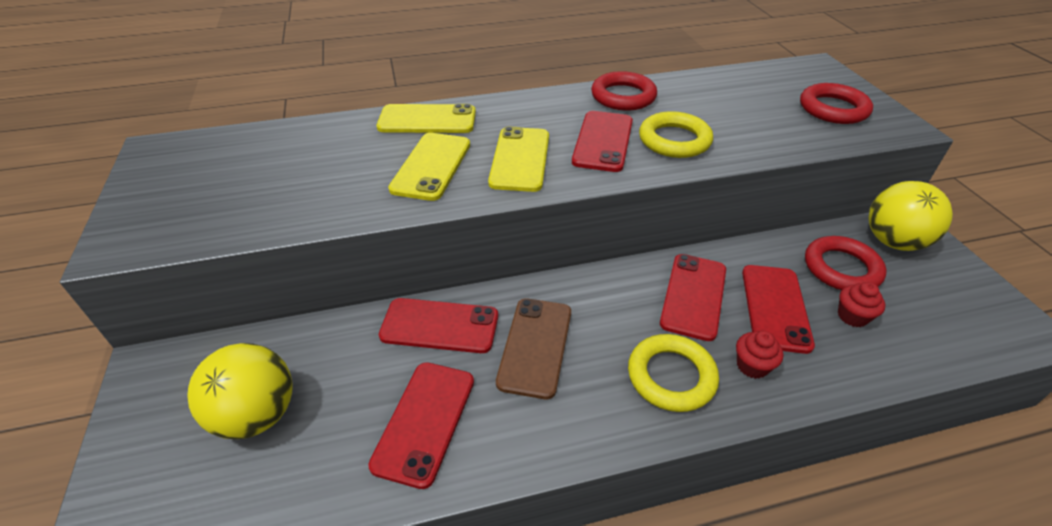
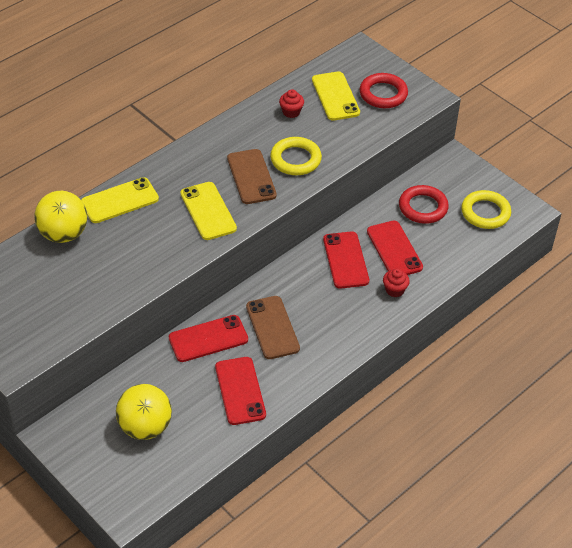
camera: 30 degrees left, 5 degrees up
(431, 166) = (155, 238): yellow phone -> yellow phone (335, 96)
(603, 141) = (251, 177): red phone -> brown phone
(623, 96) = (241, 129): red ring -> none
(671, 376) = (355, 313): yellow ring -> yellow ring (485, 213)
(852, 316) = (437, 238): red cupcake -> red cupcake (291, 112)
(893, 242) = (447, 175): yellow ball -> yellow ball (63, 234)

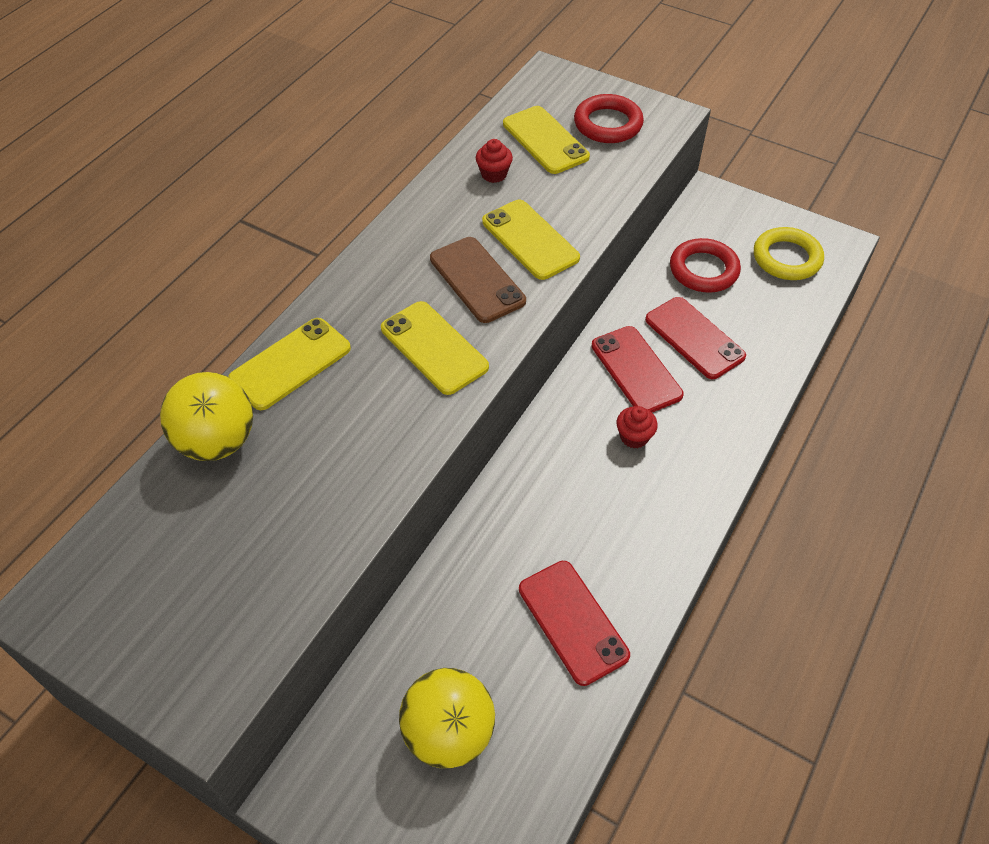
camera: 15 degrees left, 5 degrees up
(208, 339) = (490, 546): red phone -> none
(272, 327) = (577, 501): brown phone -> none
(295, 159) = (530, 240): yellow ring -> yellow phone
(394, 290) = (723, 397): red cupcake -> red cupcake (634, 437)

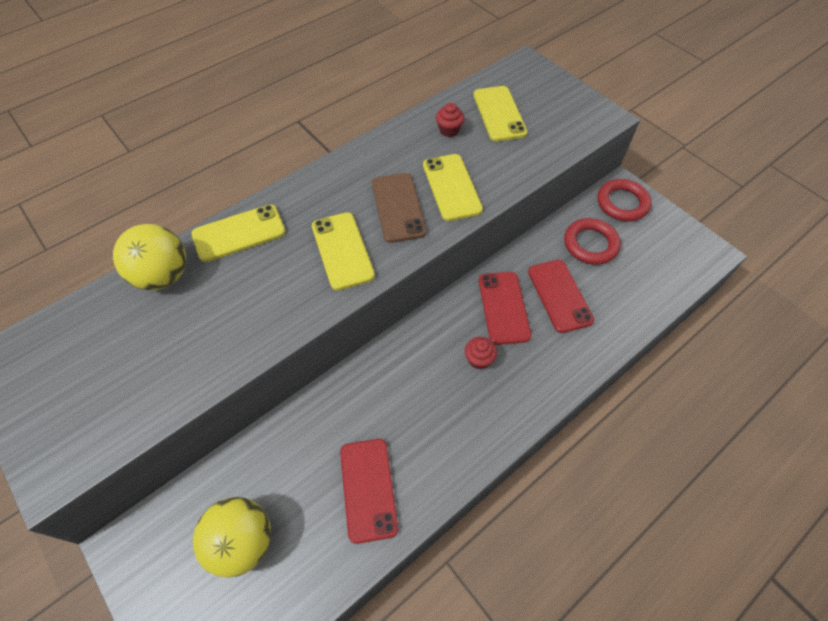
camera: 20 degrees right, 5 degrees up
(608, 124) = (552, 112): red ring -> red ring (622, 203)
(786, 258) = (661, 253): yellow ring -> none

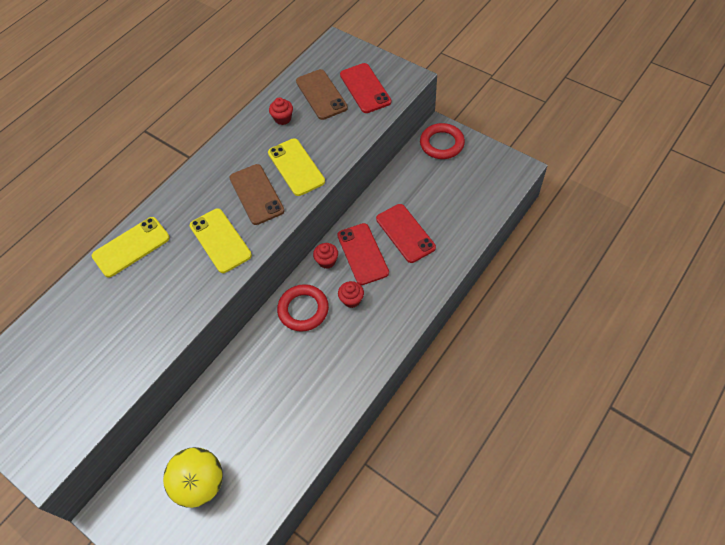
camera: 10 degrees left, 0 degrees up
(163, 276) = (79, 296): yellow ball -> none
(368, 489) = (288, 419): red phone -> red phone (365, 88)
(459, 305) = (327, 261): none -> red cupcake
(499, 114) = (321, 94): yellow phone -> brown phone
(590, 244) = (422, 185): red ring -> red ring (303, 310)

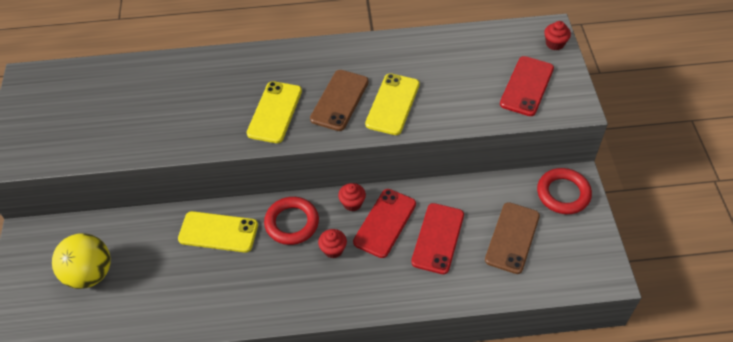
camera: 45 degrees right, 5 degrees down
(131, 247) = (217, 66): yellow phone -> yellow phone (218, 232)
(283, 119) = (430, 58): red cupcake -> red cupcake (555, 44)
(321, 94) = (484, 63): brown phone -> brown phone (512, 238)

